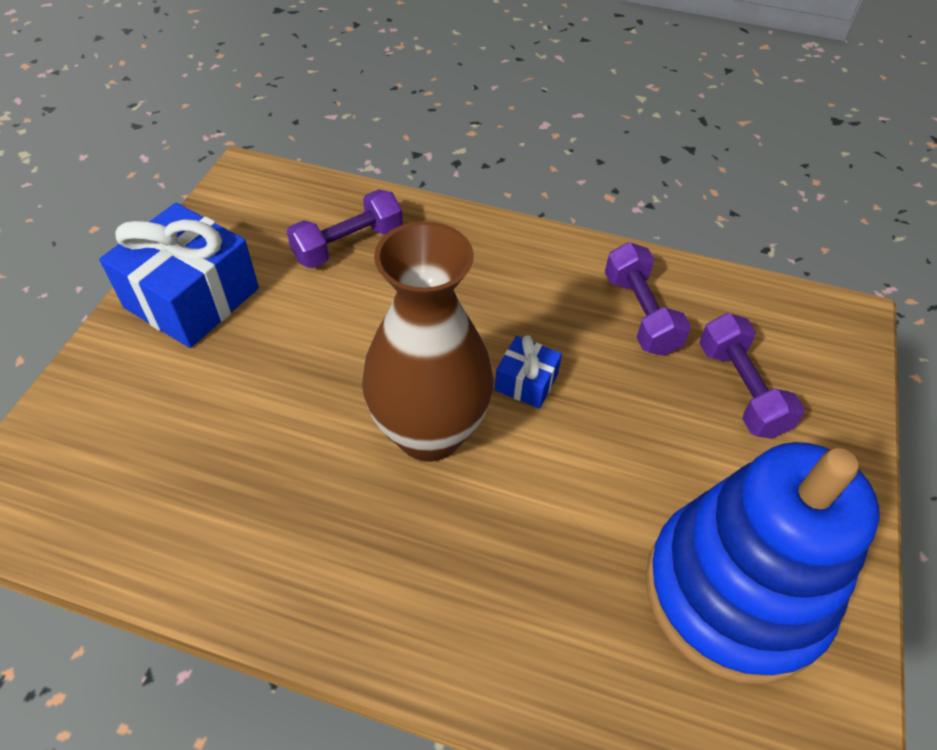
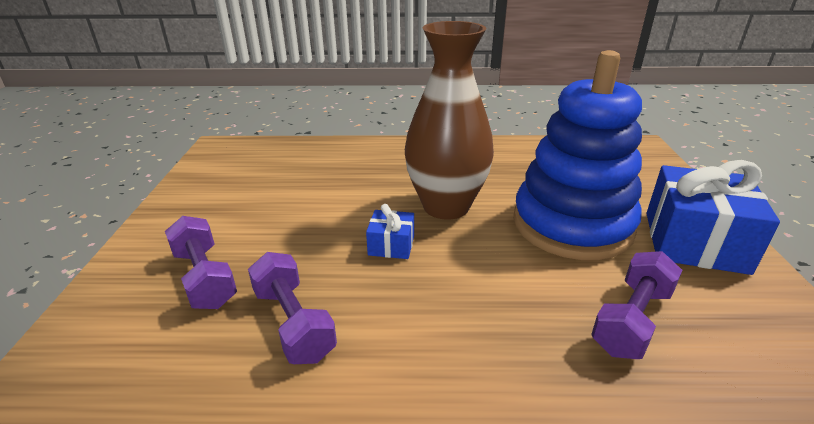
camera: 165 degrees right, 20 degrees down
(734, 592) = (246, 182): blue stacking toy -> blue stacking toy (572, 225)

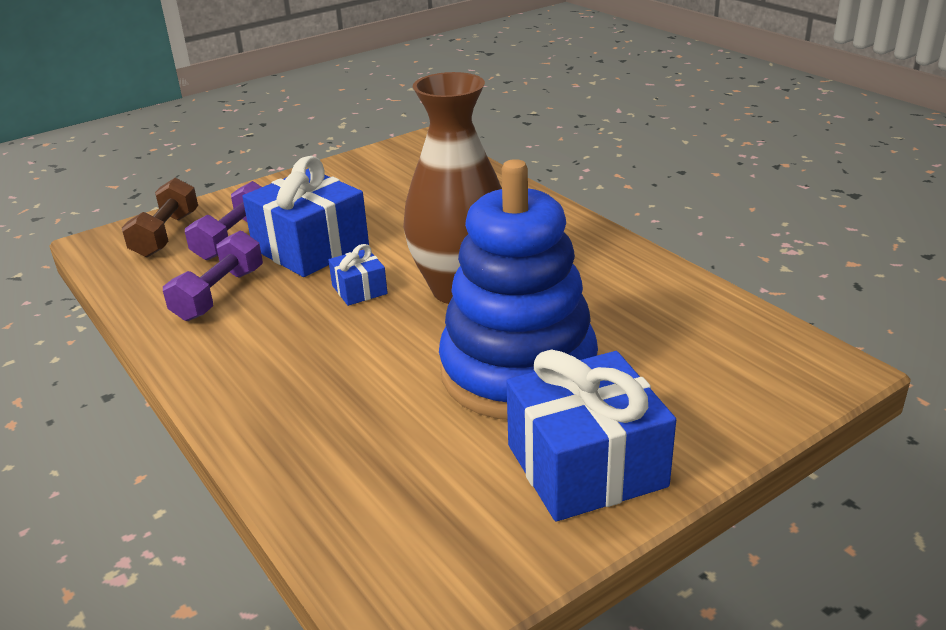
camera: 55 degrees right, 0 degrees up
(117, 319) = (166, 235): none -> brown dumbbell
(291, 244) = (310, 247): none -> blue gift
(632, 320) = (377, 451): purple dumbbell -> none

